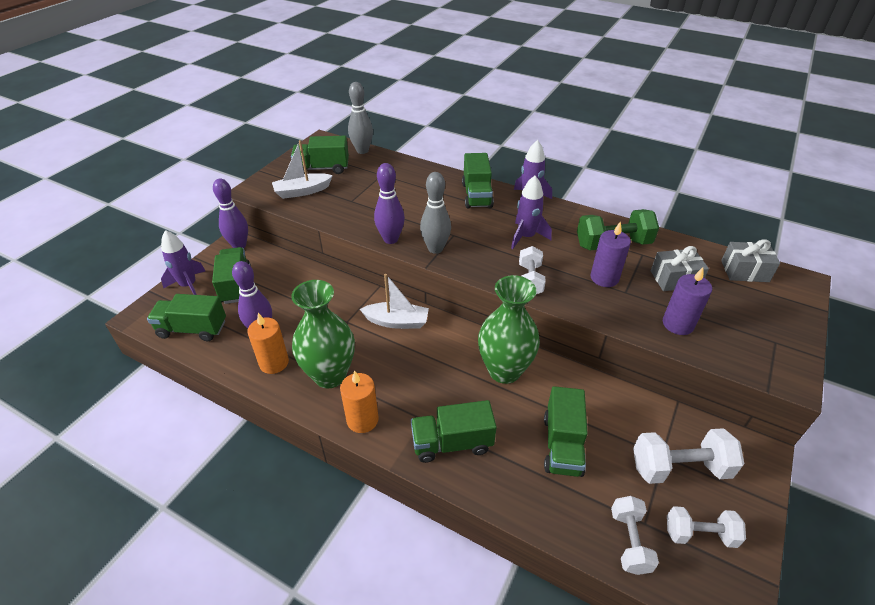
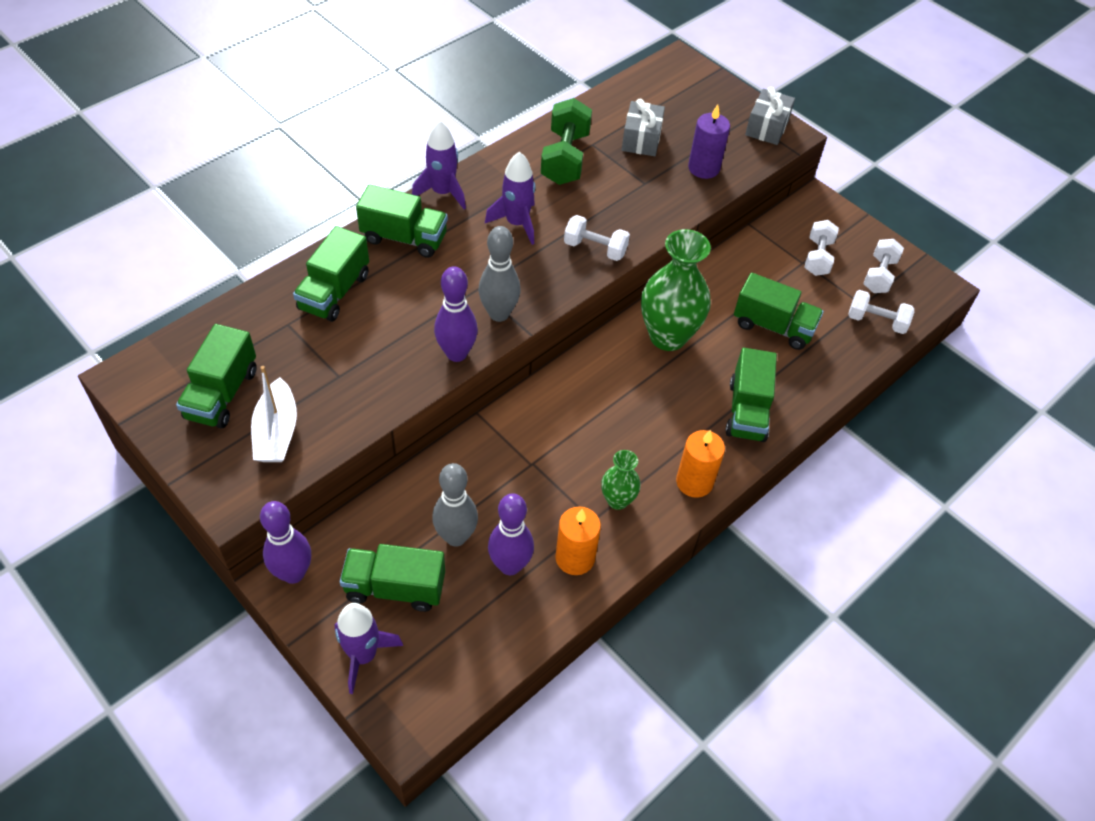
camera: 75 degrees left, 10 degrees up
(192, 329) = (469, 654): green truck -> green truck (334, 292)
(330, 375) = (617, 500): green vase -> green vase, size x0.51
(362, 151) = (200, 331): grey bowling pin -> grey bowling pin (456, 537)
(397, 322) = (553, 411): white boat -> none
(604, 278) = (617, 189): purple candle -> none
(679, 468) = (817, 257): white dumbbell -> white dumbbell, size x0.66
(744, 271) = (650, 87): grey gift -> grey gift (767, 127)

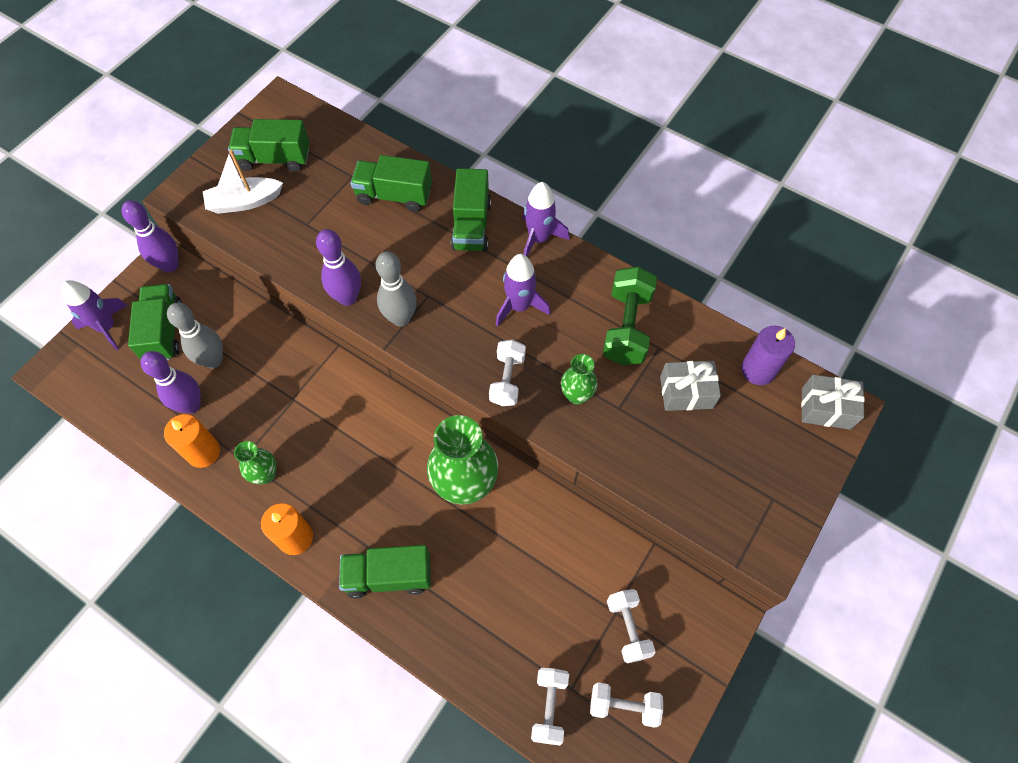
camera: 80 degrees right, 10 degrees up
(565, 158) = (626, 327): green dumbbell -> green dumbbell turned 75 degrees counterclockwise
(625, 206) = (576, 395): none -> green vase
(703, 168) = (666, 463): purple candle -> purple candle (758, 370)
(767, 127) = (767, 523): grey gift -> grey gift (826, 408)
(773, 326) = (508, 589): green truck -> none
(817, 257) = (628, 628): white dumbbell -> white dumbbell turned 75 degrees clockwise

